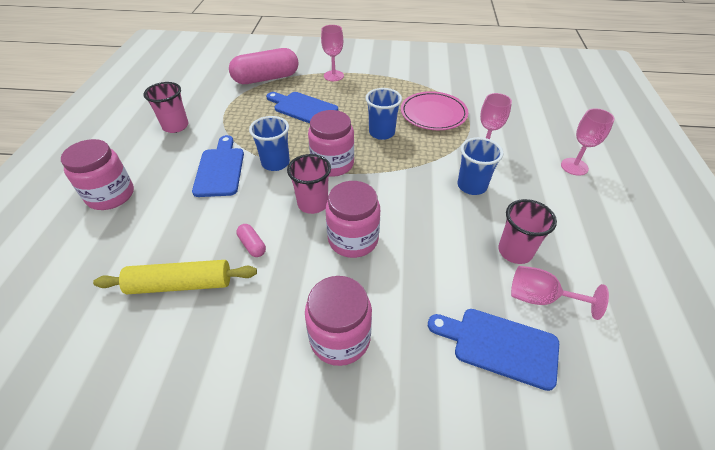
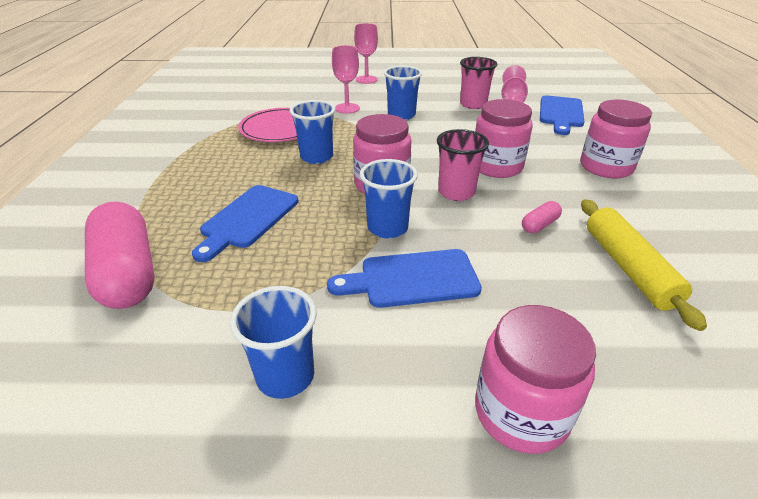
camera: 95 degrees left, 10 degrees down
(175, 126) = (285, 376): pink cup -> blue cup
(333, 76) = (155, 199): pink goblet -> none

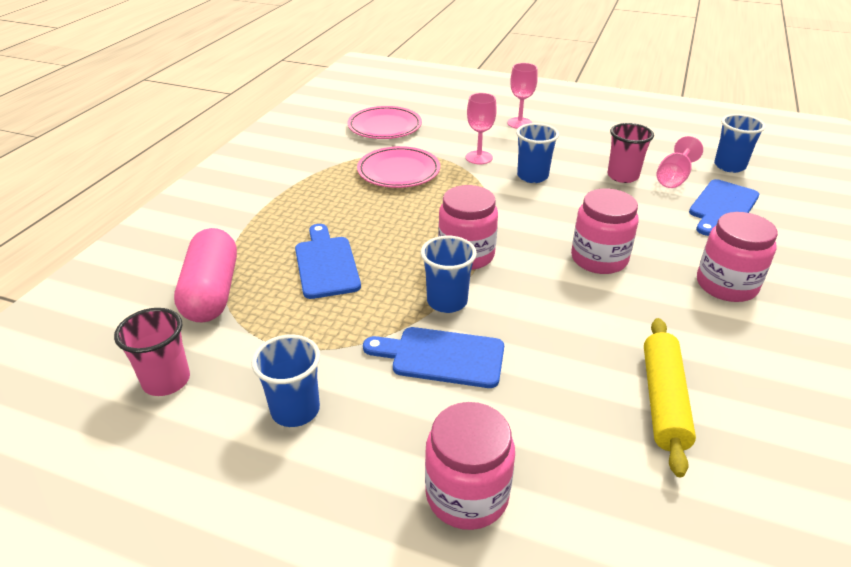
camera: 20 degrees right, 0 degrees up
(247, 219) = (326, 264): blue cutting board -> blue cutting board turned 120 degrees clockwise
(248, 97) = (385, 126): none -> pink plate
(316, 157) = (419, 211): blue cup -> blue cup (729, 166)
(456, 192) = (537, 279): pink cup -> pink cup (166, 381)
(539, 225) = (601, 334): pink capsule -> none

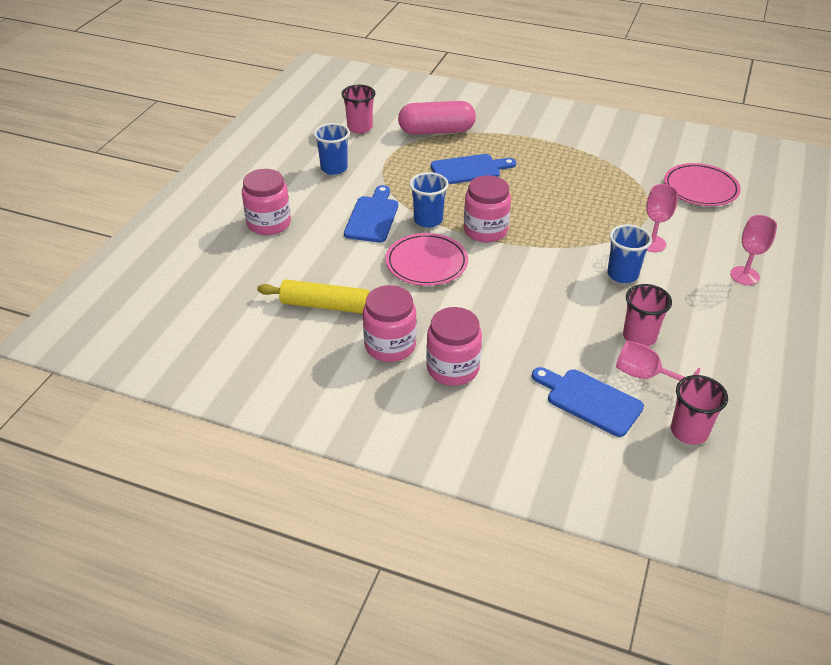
camera: 90 degrees right, 5 degrees up
(398, 171) = (611, 197): pink plate -> pink plate (426, 263)
(599, 259) = (486, 299): pink jar -> pink jar (390, 345)
(729, 166) = (689, 432): blue cup -> pink cup

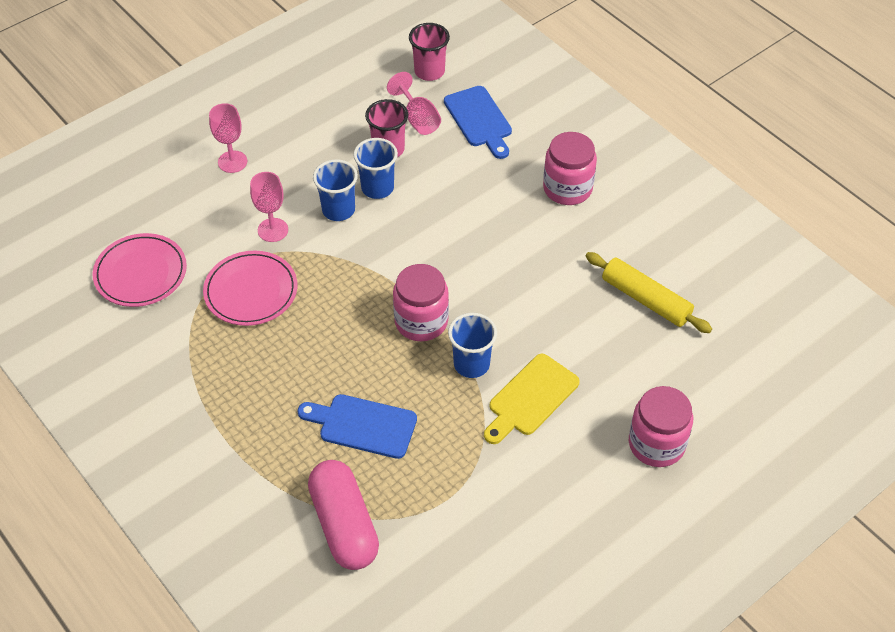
camera: 150 degrees left, 10 degrees up
(334, 168) = (528, 511): blue cup -> blue cup (377, 188)
(360, 128) = (443, 587): pink cup -> none
(372, 217) = (530, 398): blue cutting board -> yellow cutting board
(390, 345) = (608, 231): pink jar -> none
(426, 263) = (514, 306): pink plate -> pink plate (251, 291)
(436, 131) = (344, 525): pink capsule -> pink capsule turned 45 degrees clockwise

